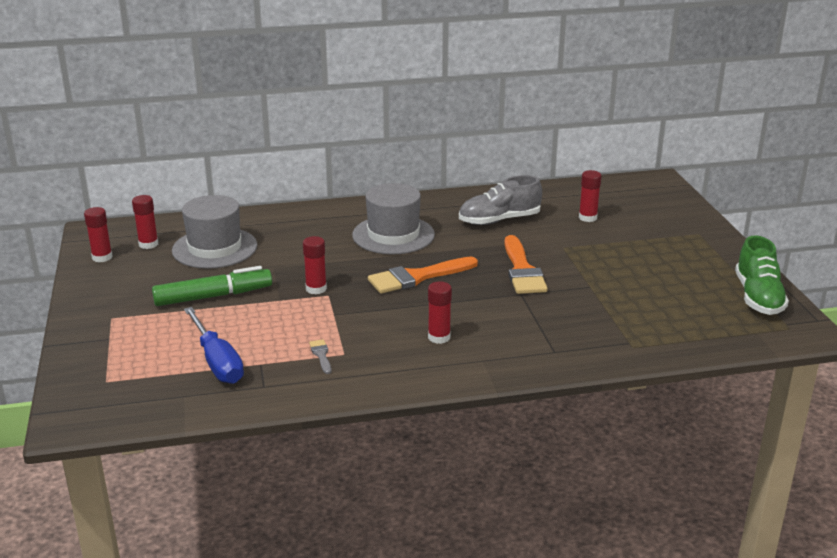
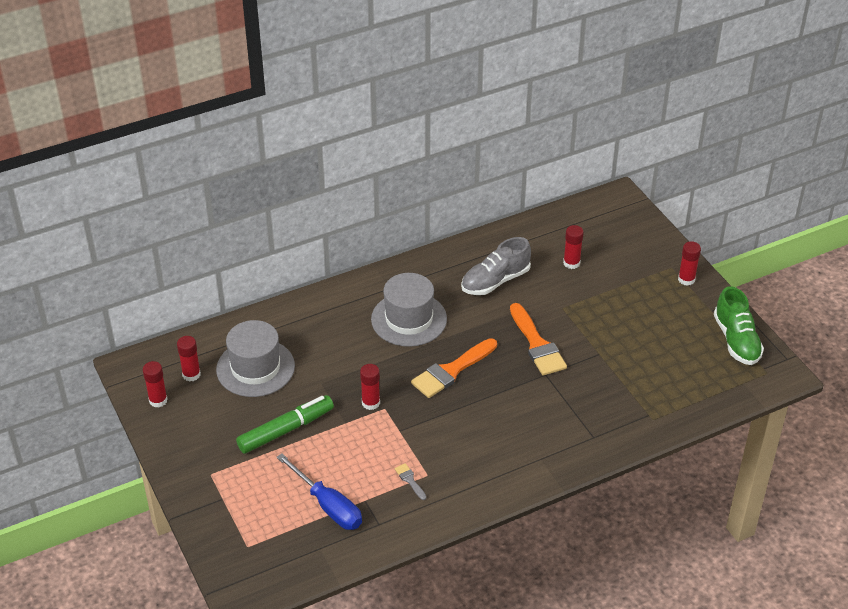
camera: 15 degrees left, 15 degrees up
(439, 337) = (497, 440): red glue stick -> red glue stick (686, 279)

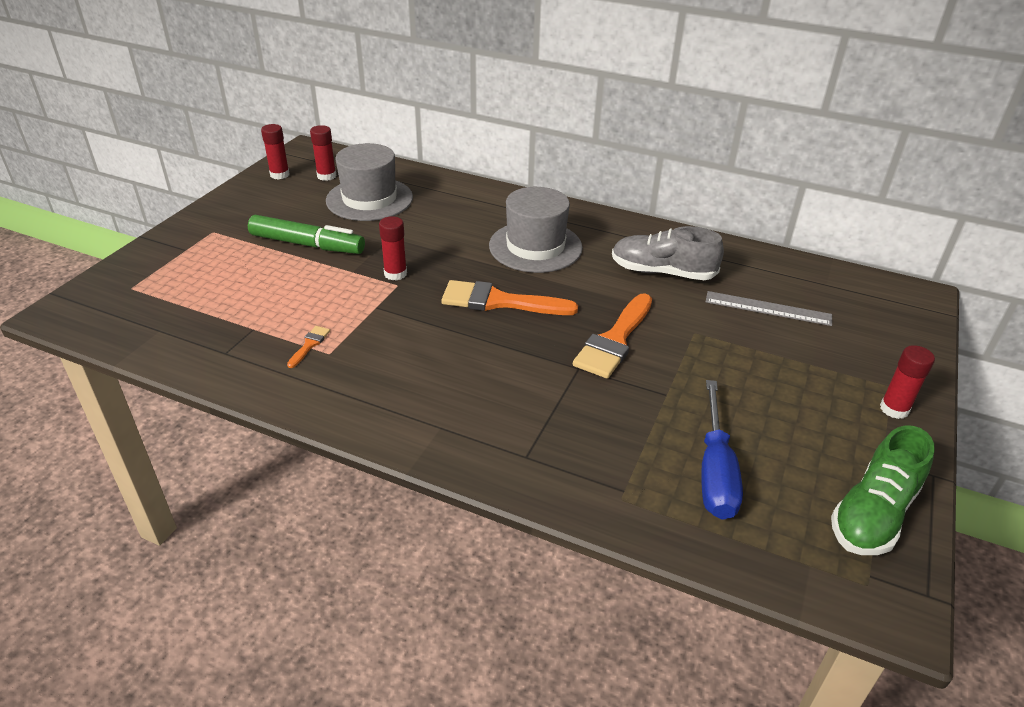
camera: 50 degrees right, 5 degrees down
(328, 505) = (225, 309): blue screwdriver -> blue screwdriver (715, 471)
(410, 480) = (309, 345): grey brush -> orange brush
(571, 263) = (768, 308): red glue stick -> grey ruler

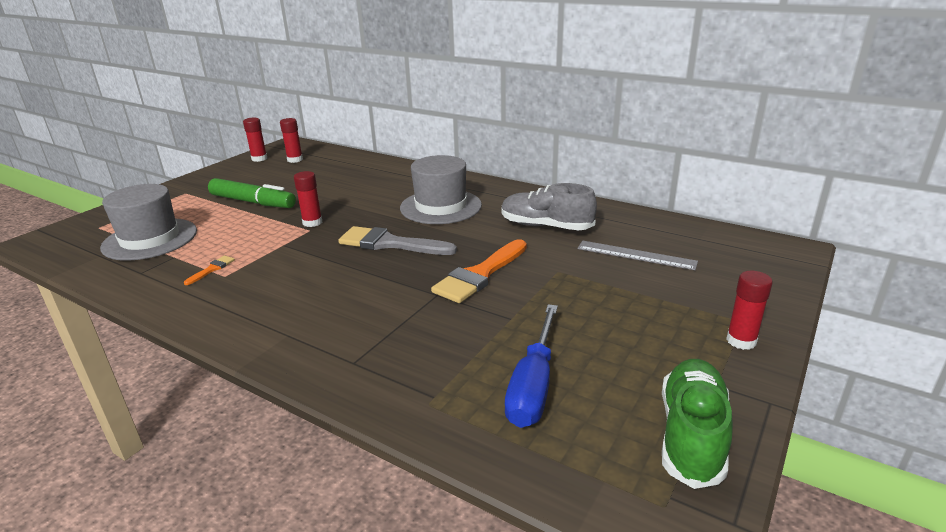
camera: 10 degrees right, 10 degrees down
(369, 199) = (320, 174): grey hat -> grey hat (150, 239)
(499, 301) = (390, 243): orange brush -> grey brush
(873, 514) = (691, 435): green shoe -> green shoe turned 150 degrees clockwise

